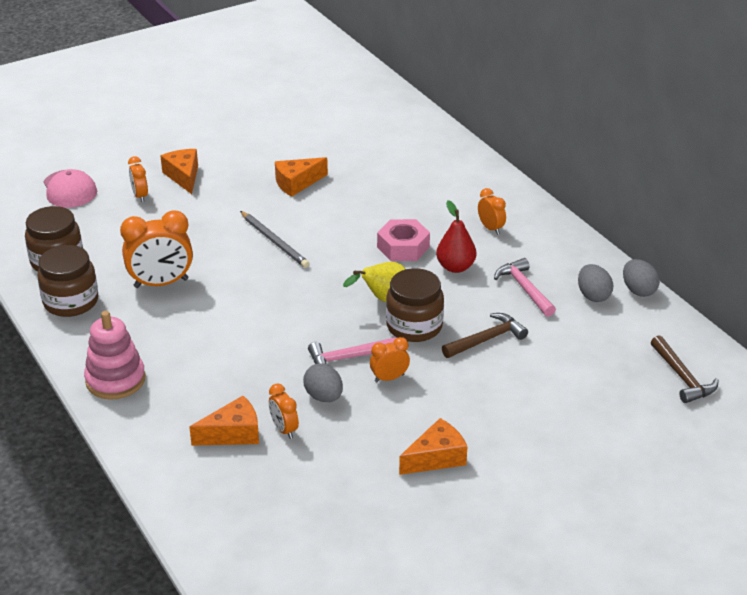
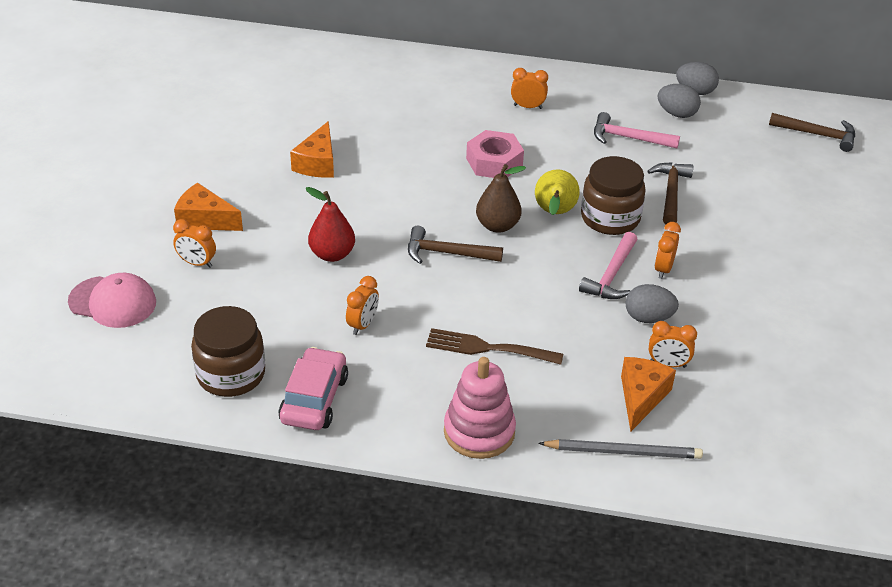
camera: 50 degrees left, 5 degrees up
(71, 302) = (314, 399): brown jar -> pink car
(161, 283) = (363, 325): orange clock -> orange clock, size x0.53
(201, 343) = (488, 348): none -> brown fork
(274, 241) = (390, 224): grey pencil -> grey pencil (623, 452)
(275, 278) = (446, 253): none -> brown hammer
(334, 283) = (497, 225): none -> brown pear
(436, 458) = (790, 302): orange cheese -> none
(455, 267) = (557, 153): red pear -> red pear (332, 254)

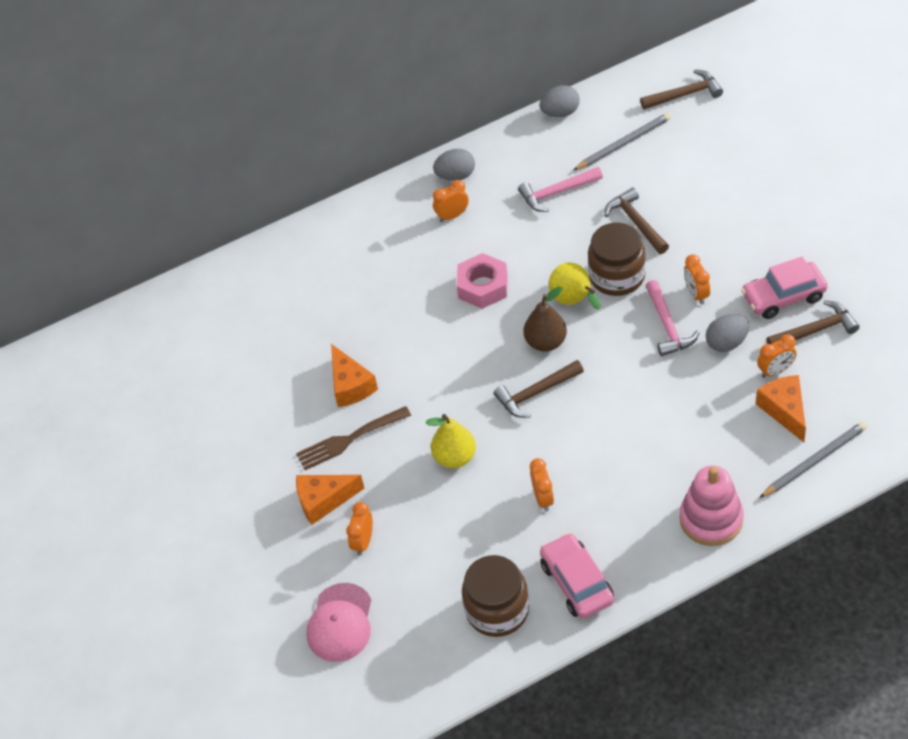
camera: 30 degrees left, 10 degrees up
(113, 302) = (340, 623): pink cap -> pink cap turned 120 degrees clockwise
(197, 263) = (363, 542): orange clock -> orange clock turned 120 degrees clockwise
(332, 254) = (455, 457): red pear -> yellow pear
(488, 348) = (648, 450): brown fork -> brown fork (349, 439)
(676, 114) = (568, 144): grey egg -> grey egg (455, 176)
(724, 138) = (624, 143): none -> grey pencil
(739, 317) = (783, 297): none -> pink car
(741, 358) = (816, 330): none -> brown hammer

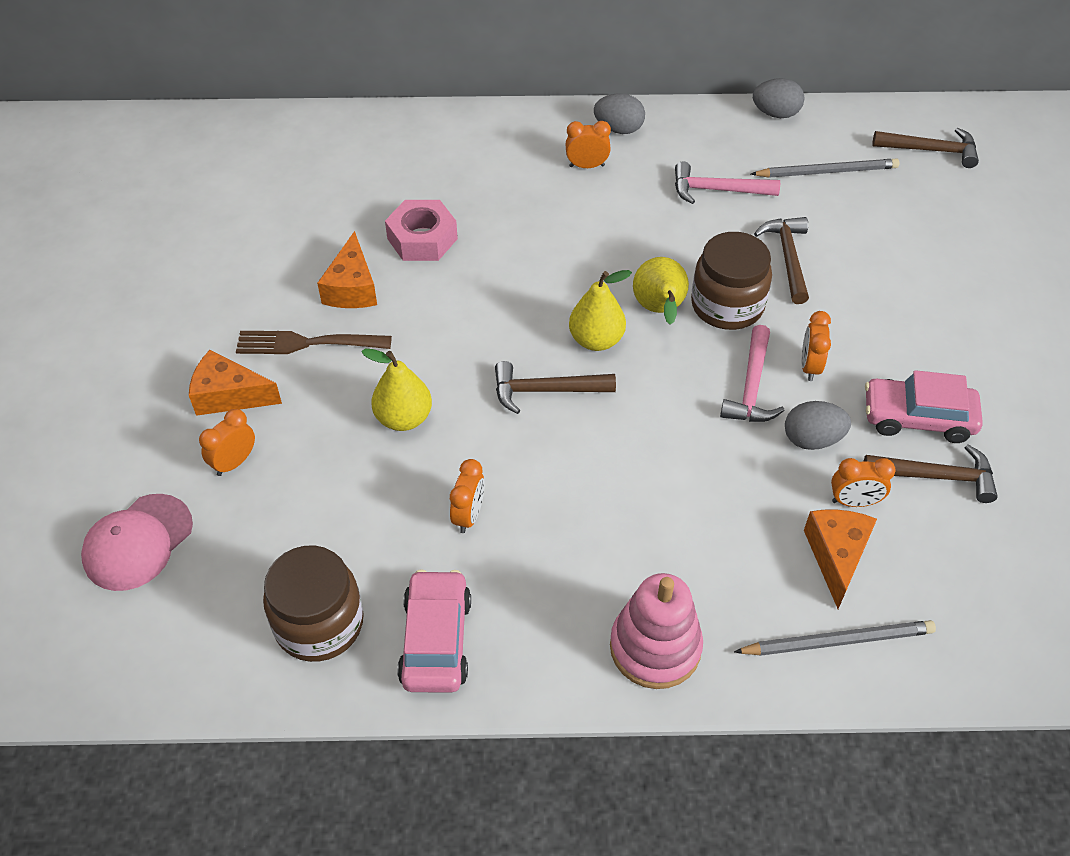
camera: 20 degrees right, 0 degrees up
(483, 287) = (568, 250): pink nut -> pink nut (422, 239)
(546, 342) = (596, 340): brown pear -> yellow pear

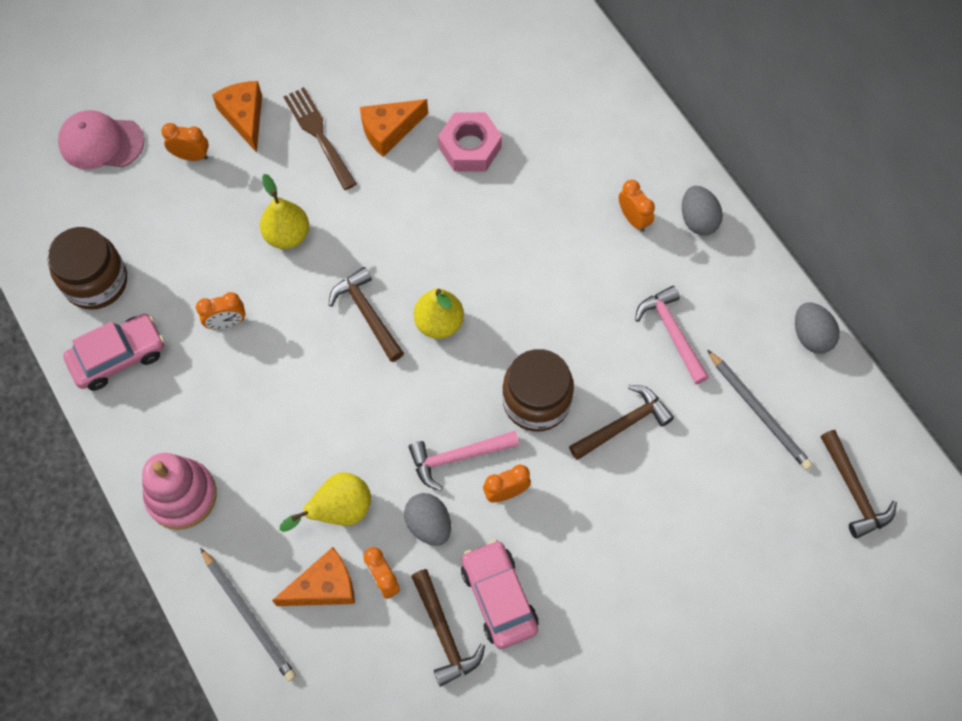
camera: 60 degrees right, 15 degrees up
(659, 310) = (499, 353): yellow pear -> yellow pear (339, 511)

